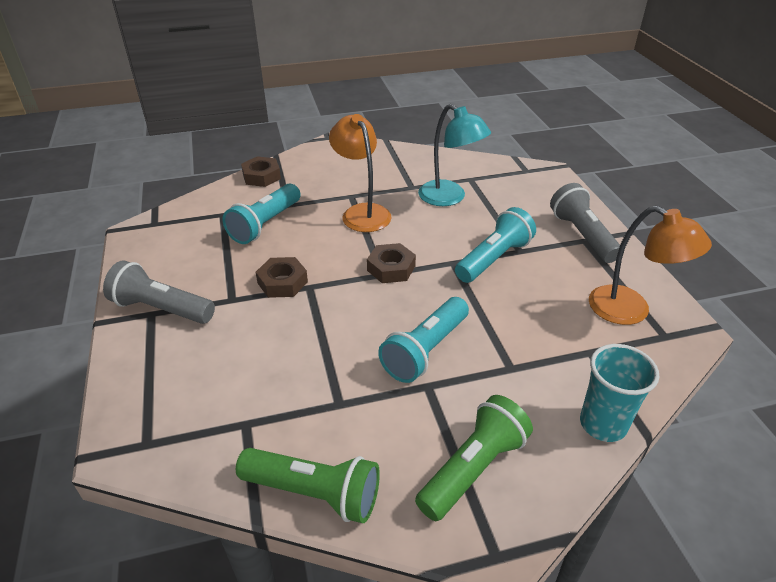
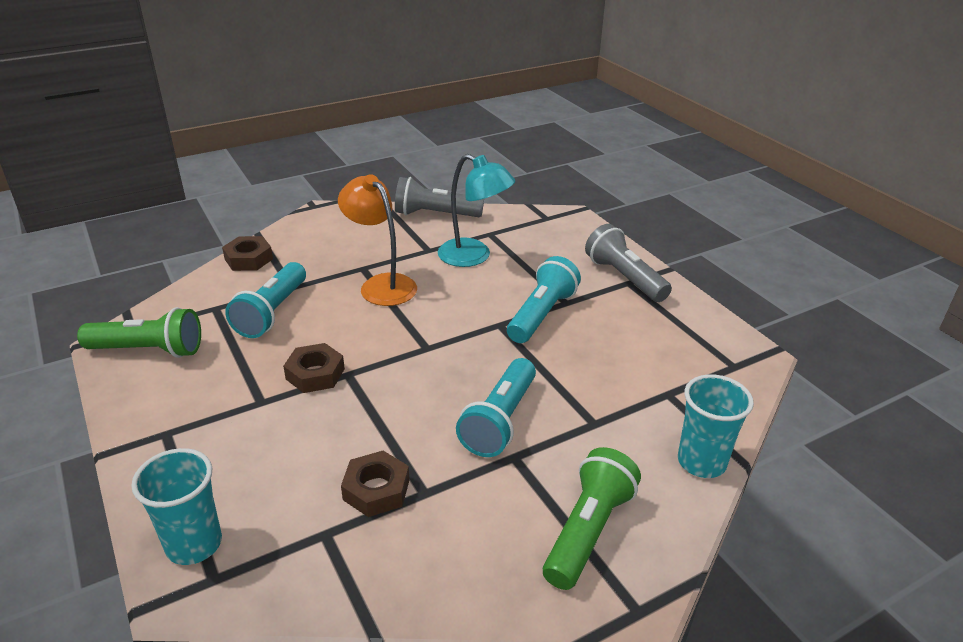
camera: 15 degrees left, 5 degrees down
(141, 411) = (194, 544): none -> turquoise cup
(161, 309) = (177, 426): grey flashlight -> grey flashlight (435, 214)
(314, 493) = (428, 590): green flashlight -> green flashlight (149, 350)
(391, 268) = (434, 340): brown nut -> brown nut (376, 489)
(631, 311) = (695, 347): orange lamp -> none

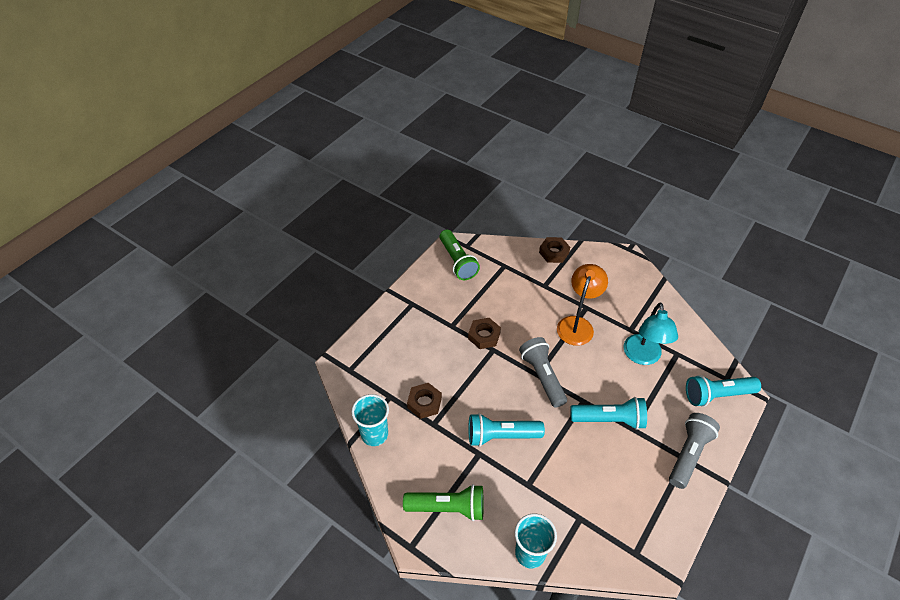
camera: 65 degrees right, 15 degrees up
(194, 544) = (361, 353): turquoise cup -> turquoise cup (374, 434)
(272, 312) = (517, 290): turquoise flashlight -> turquoise flashlight (717, 395)
(435, 214) = (673, 313): grey flashlight -> grey flashlight (542, 377)

